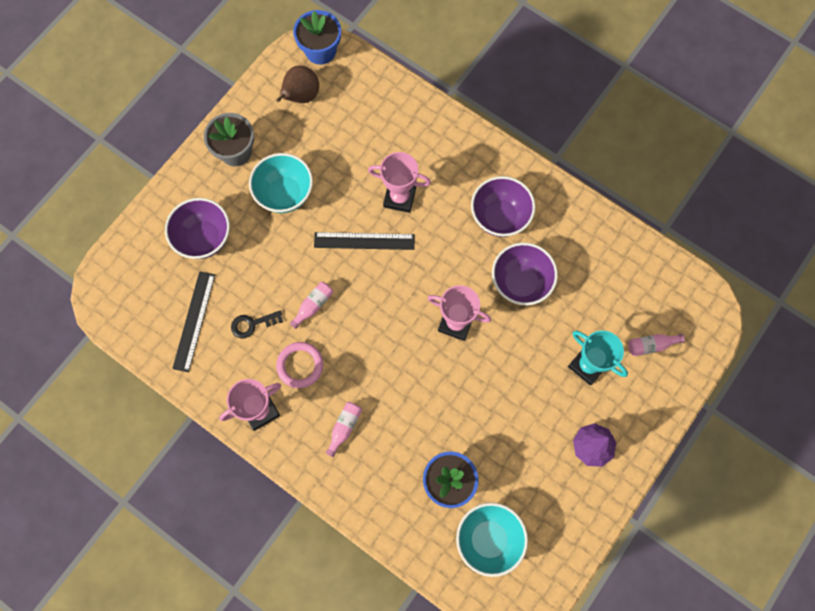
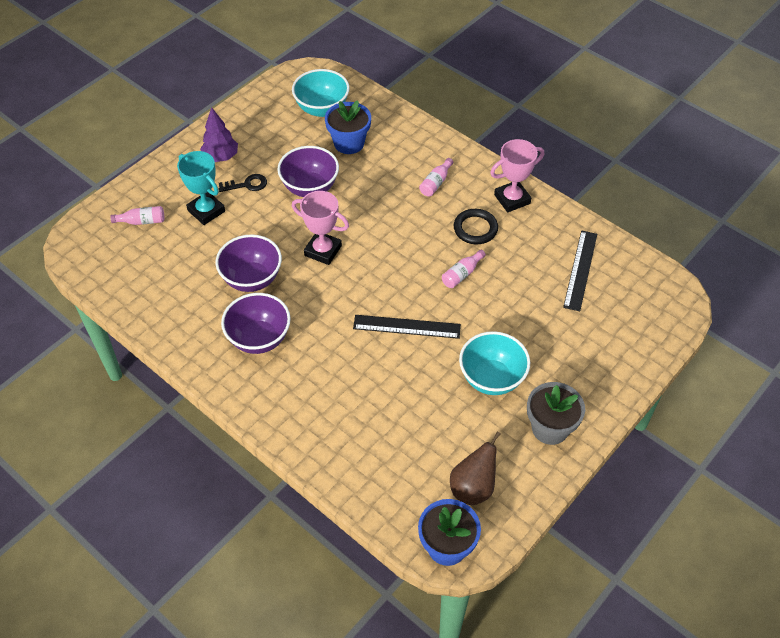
camera: 175 degrees left, 20 degrees down
(204, 238) = (578, 341): purple bowl -> purple bowl (310, 187)
(252, 324) = (522, 263): black key -> black key (247, 184)
(300, 365) = (475, 229): pink ring -> black ring
(399, 197) = (364, 365): pink trophy -> none

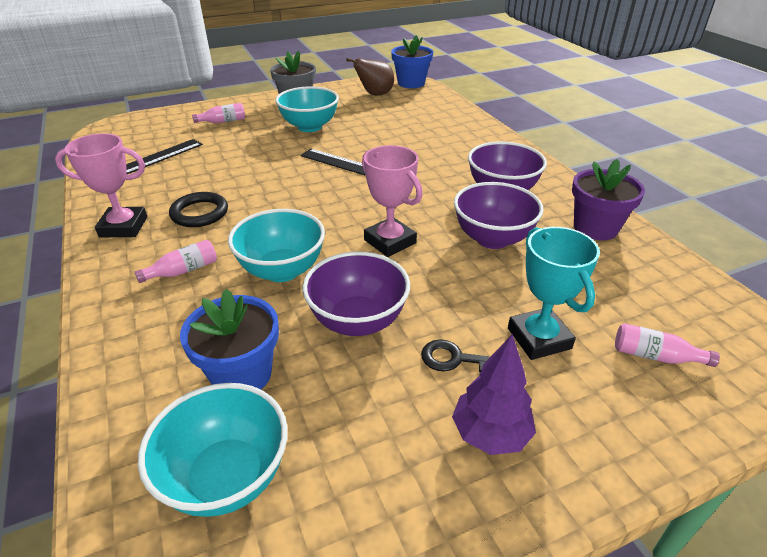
camera: 155 degrees left, 15 degrees down
(177, 318) = (595, 228): none -> purple flower pot
(377, 204) = (282, 270): none -> turquoise bowl
(462, 274) = (259, 184): pink bottle -> pink bottle (223, 121)

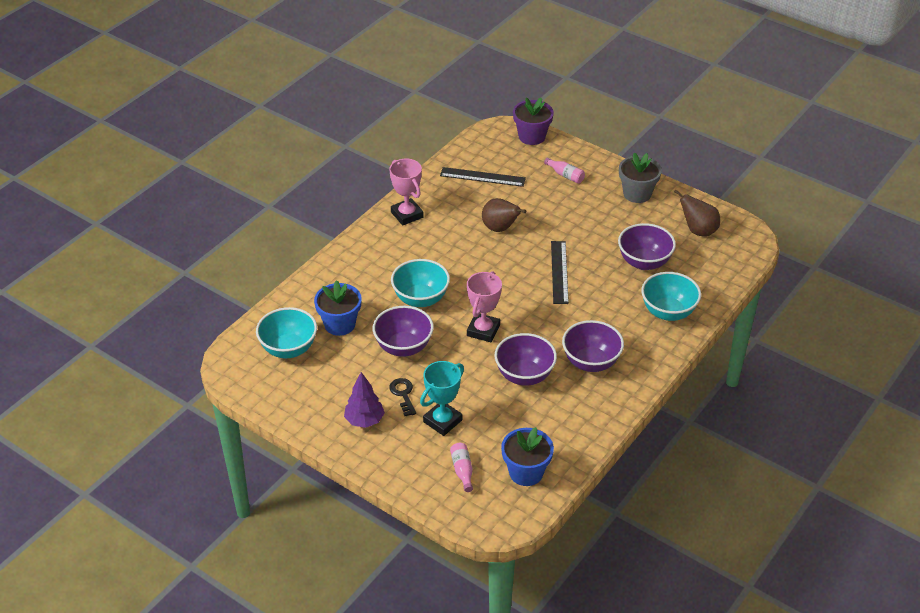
camera: 60 degrees right, 5 degrees up
(183, 271) = (390, 262): pink bottle -> none
(199, 213) = (444, 236): black ring -> none
(241, 176) = (500, 228): none -> brown pear
(309, 127) = (600, 223): turquoise bowl -> turquoise bowl (668, 312)
(386, 124) = (644, 262): none -> purple bowl
(411, 83) = (748, 242): blue flower pot -> blue flower pot (526, 472)
(595, 228) = (580, 422): purple flower pot -> purple flower pot (532, 136)

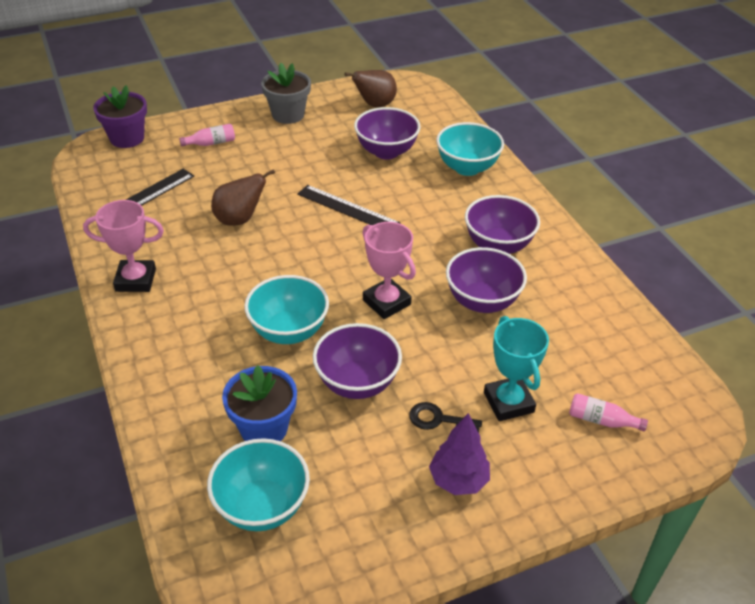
camera: 60 degrees left, 0 degrees up
(526, 472) = (633, 366): blue flower pot -> none

